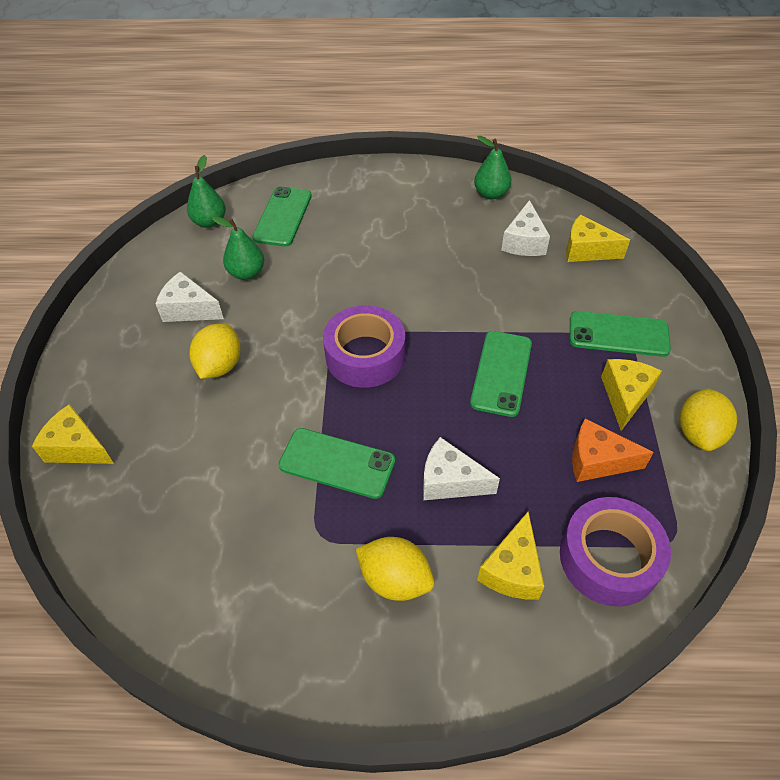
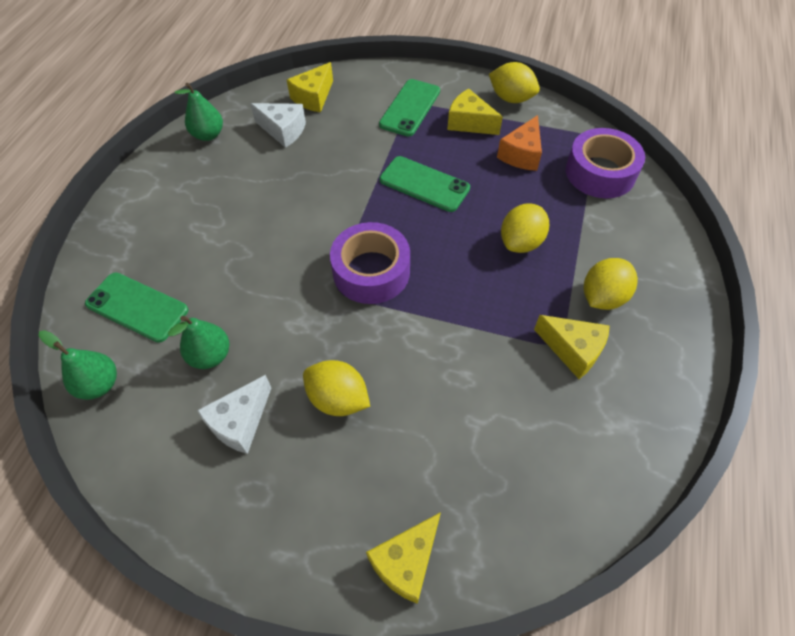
camera: 75 degrees left, 5 degrees up
(337, 463) = (486, 316): green phone -> none
(450, 481) = (521, 242): white cheese -> yellow lemon
(512, 569) = (602, 225): yellow cheese -> yellow cheese (573, 350)

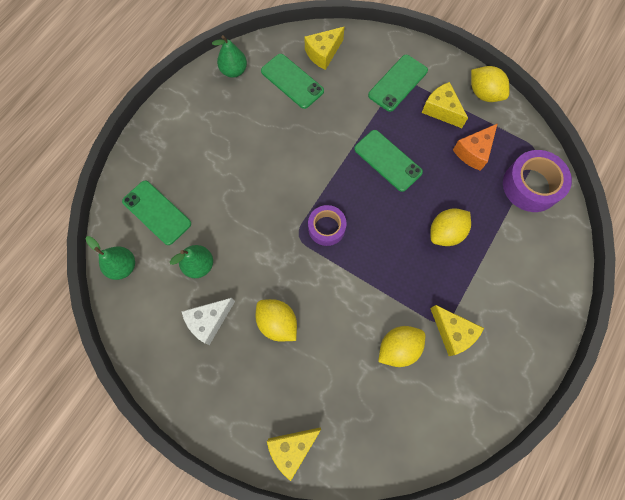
camera: 15 degrees right, 15 degrees up
(283, 131) = (292, 81): white cheese -> green phone
(371, 271) = (326, 228): purple tape -> purple tape, size x0.65
(602, 297) = (490, 296): yellow lemon -> yellow lemon (398, 347)

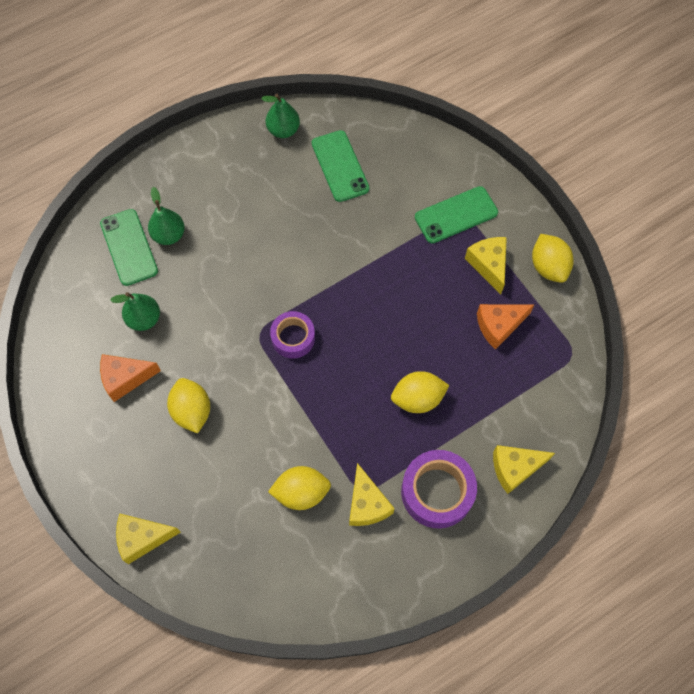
camera: 25 degrees right, 5 degrees down
(123, 266) = (70, 287): green pear -> green pear (169, 235)
(209, 321) = (125, 378): white cheese -> orange cheese
(323, 53) = (390, 149): yellow cheese -> yellow cheese (515, 468)
(387, 160) = (397, 295): green phone -> none
(531, 186) = (543, 390): purple tape -> purple tape (437, 492)

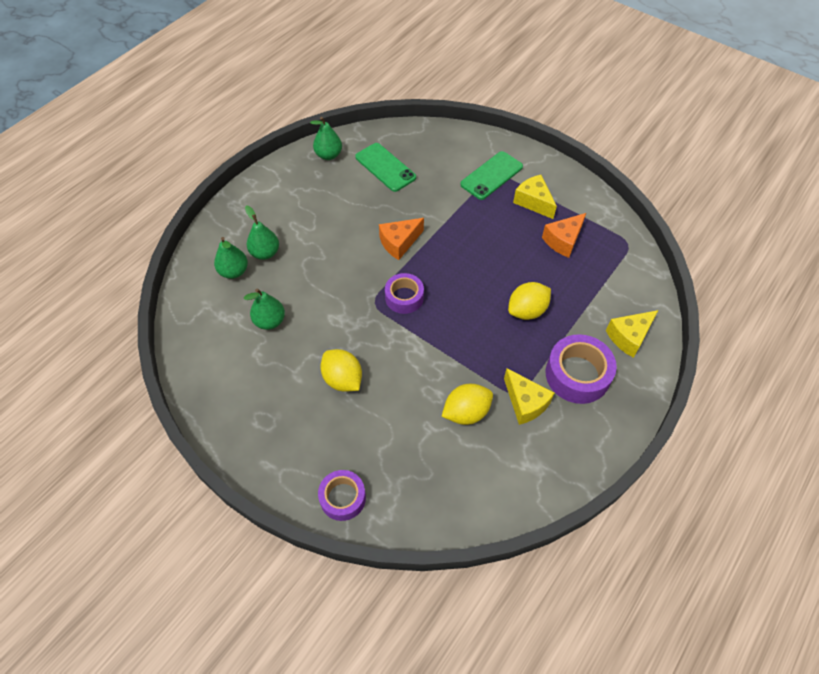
camera: 20 degrees left, 10 degrees down
(125, 378) = (272, 372): orange cheese -> orange cheese (399, 243)
(129, 247) = (234, 271): green phone -> green pear
(142, 538) = (342, 498): yellow cheese -> purple tape
(548, 267) = (578, 190): yellow lemon -> none

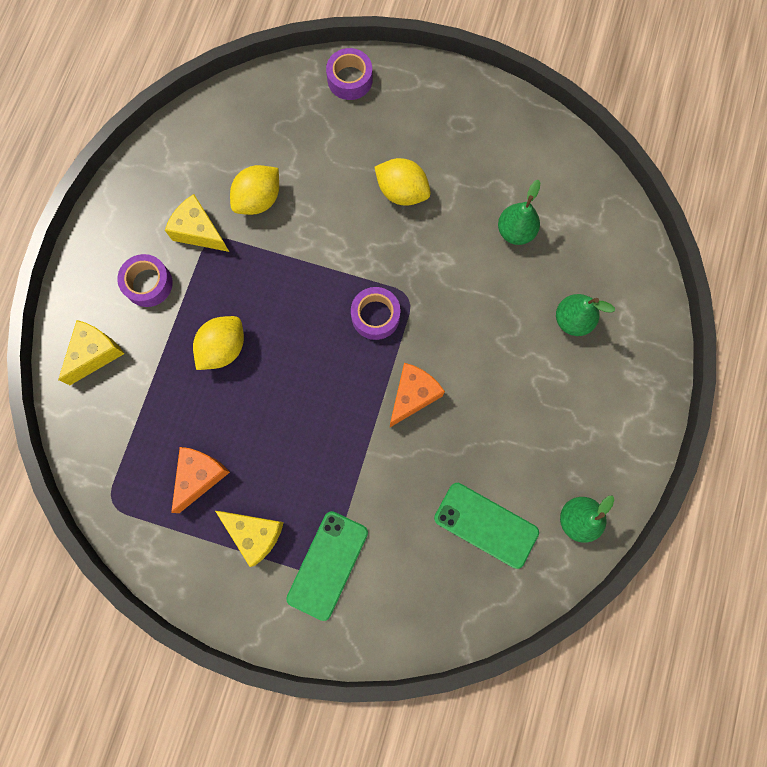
camera: 160 degrees right, 20 degrees up
(234, 271) = (594, 281): green pear -> none
(577, 374) = (148, 284): purple tape -> purple tape, size x0.65

